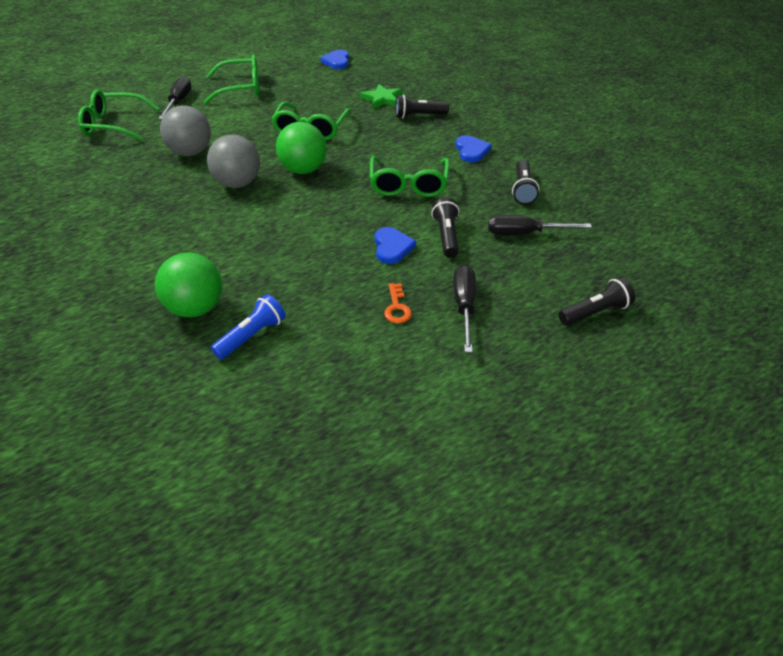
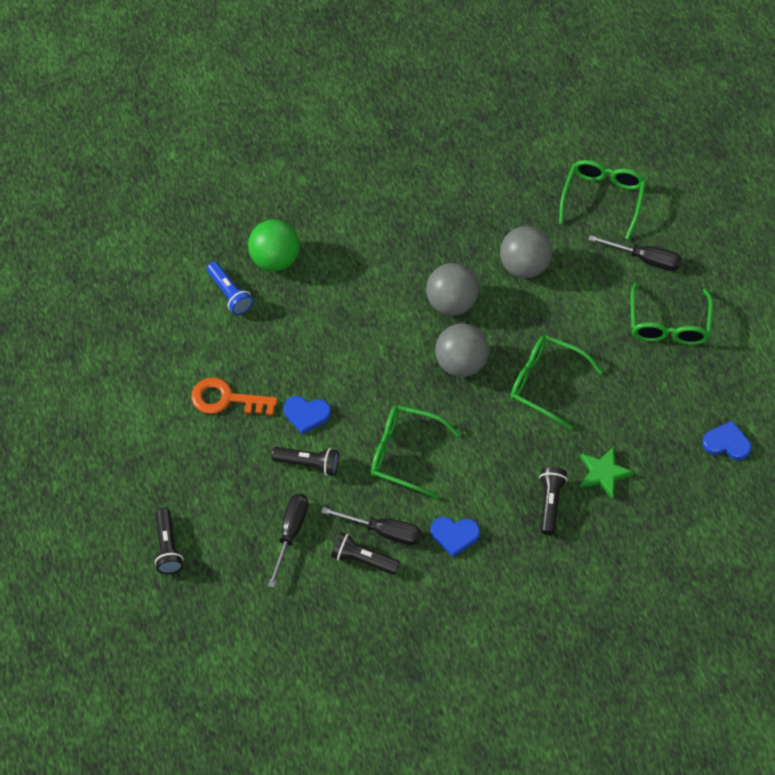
camera: 105 degrees right, 15 degrees up
(303, 170) = (461, 363): green ball -> grey ball
(397, 308) = (226, 399): orange key -> orange key, size x1.76
(464, 306) = (210, 449): black screwdriver -> black screwdriver (383, 531)

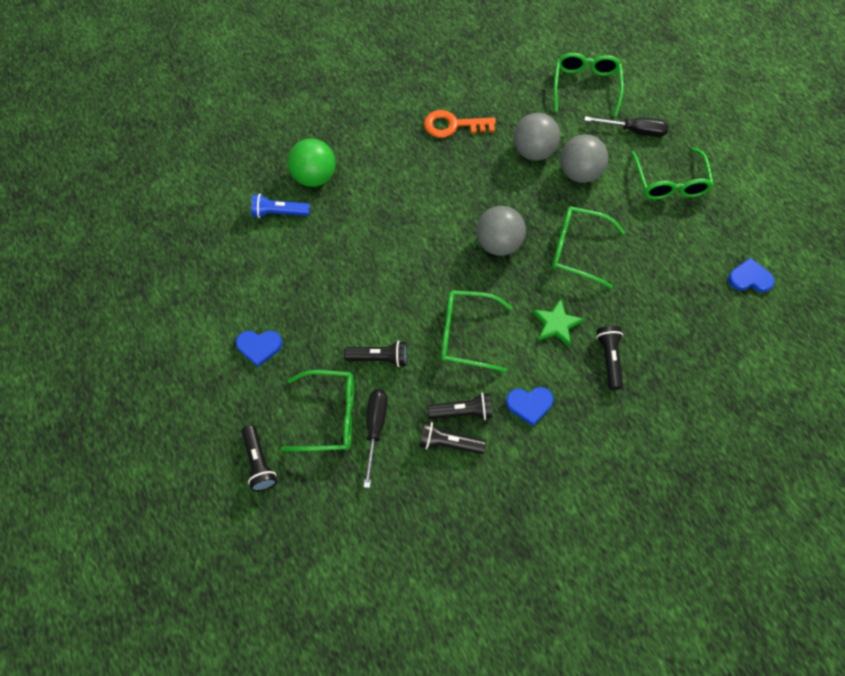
camera: 10 degrees left, 5 degrees up
(226, 399) = (292, 309): orange key -> orange key (453, 125)
(230, 294) = (279, 213): blue flashlight -> blue flashlight turned 135 degrees clockwise
(246, 513) = (330, 415): none -> green glasses
(306, 414) = (368, 311): blue heart -> blue heart (259, 346)
(383, 531) = (462, 412): black screwdriver -> black flashlight
(451, 303) = (478, 192): grey ball -> grey ball (579, 173)
(603, 473) = (649, 323): green star -> green star (556, 324)

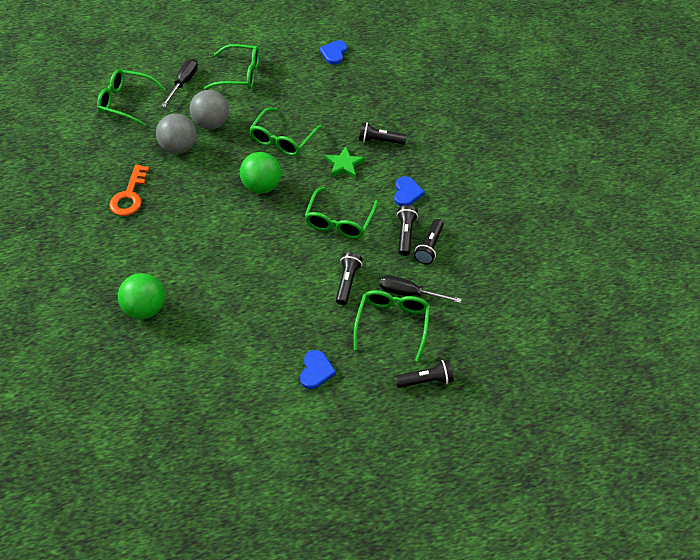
camera: 80 degrees left, 10 degrees down
(279, 213) = (177, 341): blue flashlight -> none
(498, 243) = (262, 186): grey ball -> green ball

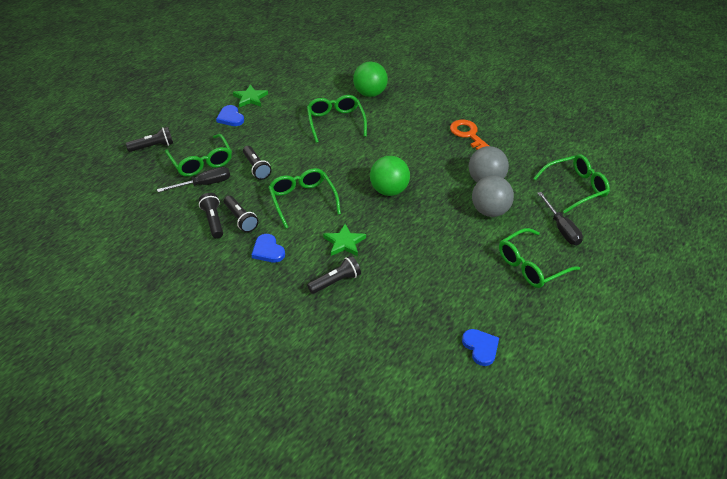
camera: 140 degrees right, 10 degrees down
(269, 390) = (250, 98): none -> green star
(283, 139) = (418, 233): green glasses -> green glasses (335, 122)
(426, 380) = (153, 146): black flashlight -> black flashlight turned 150 degrees counterclockwise

